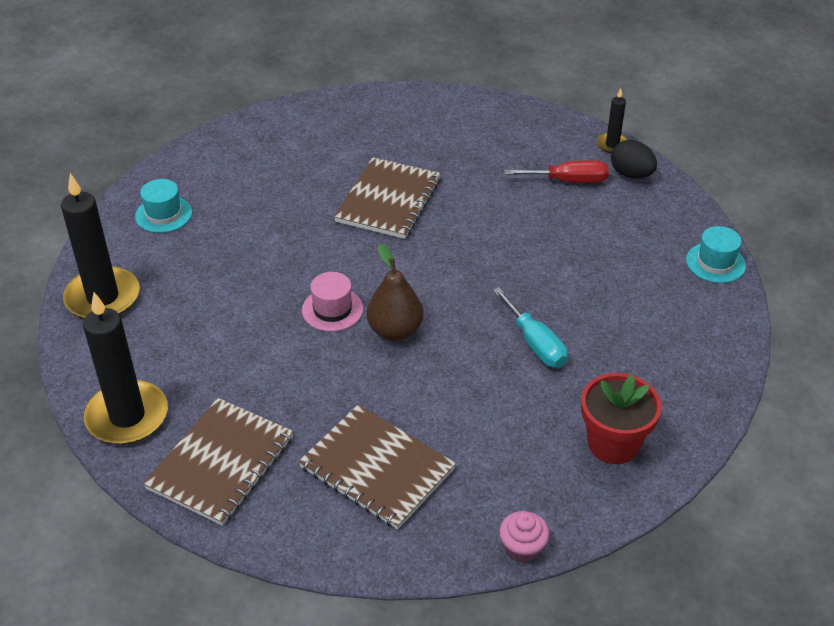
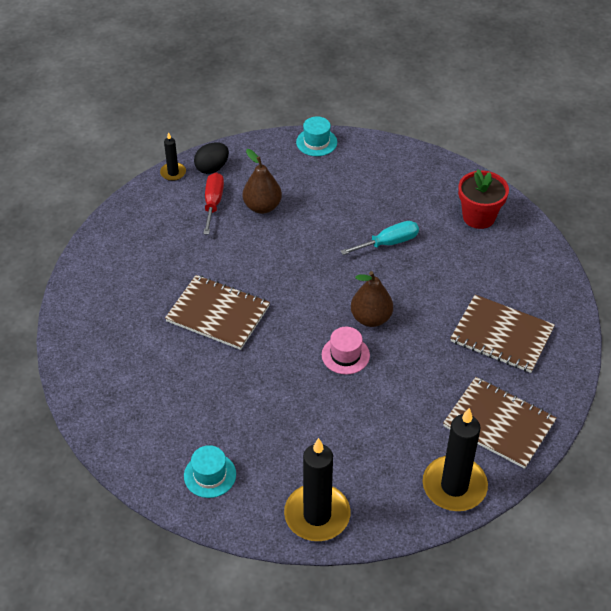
camera: 85 degrees left, 5 degrees up
(377, 468) = (501, 335): brown notebook -> brown notebook turned 75 degrees clockwise
(522, 547) = (560, 268): pink cupcake -> none
(574, 222) = (262, 207): none -> brown pear

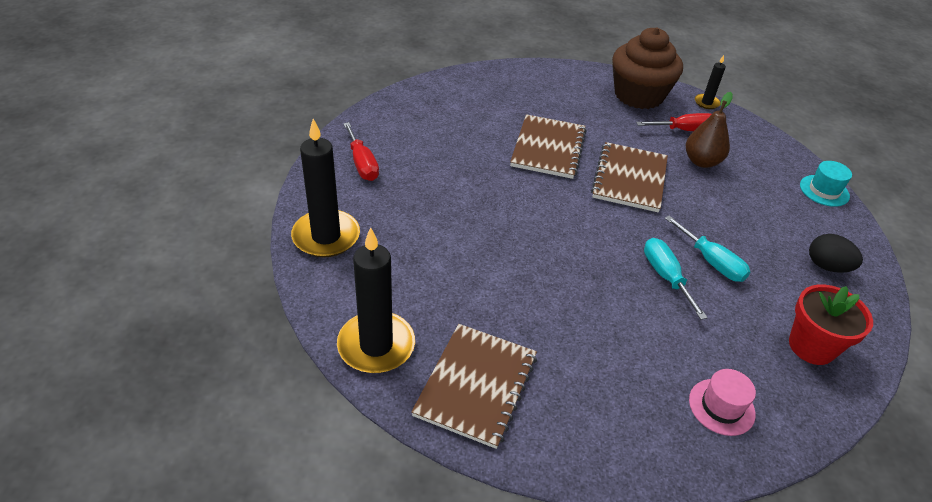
camera: 75 degrees right, 5 degrees down
(146, 220) = (638, 95): none -> brown cupcake
(210, 475) = (362, 164): turquoise hat -> red screwdriver
(212, 168) = (730, 124): black egg -> black egg (827, 266)
(345, 355) = (532, 239): pink hat -> pink hat (721, 407)
(371, 318) = (591, 255): brown pear -> none
(401, 277) = (665, 277): none -> turquoise screwdriver
(501, 335) = (619, 382): brown notebook -> brown notebook (629, 178)

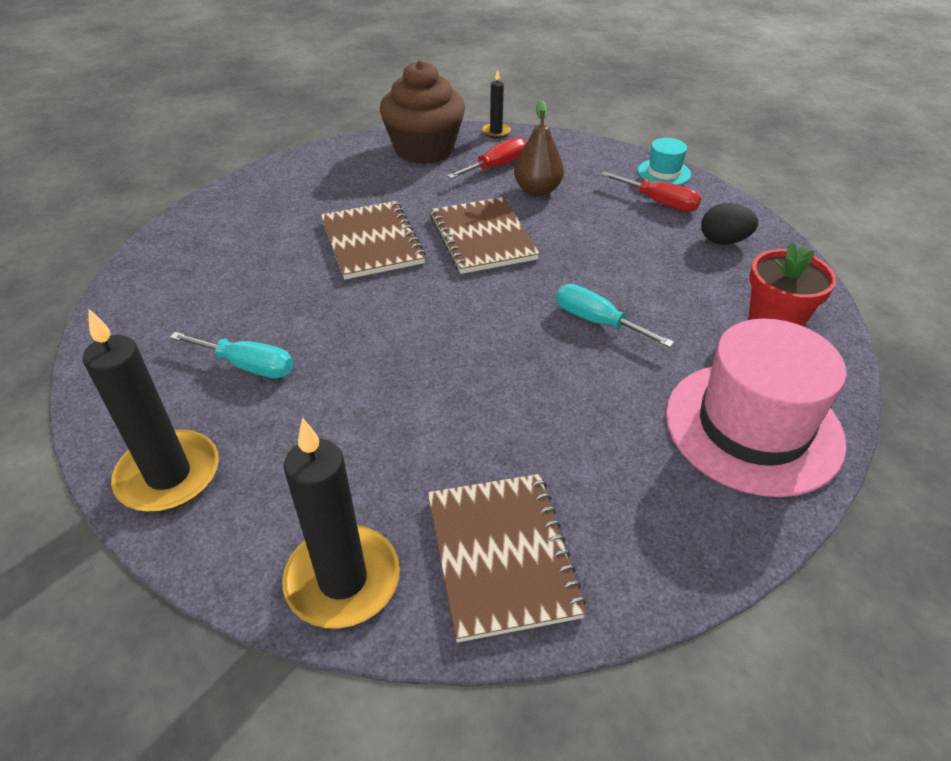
camera: 30 degrees left, 0 degrees up
(362, 164) = (152, 358): red screwdriver -> red screwdriver (659, 202)
(711, 262) = (625, 285): turquoise screwdriver -> turquoise screwdriver (248, 366)
(721, 407) = (753, 427): pink hat -> pink hat, size x2.22

